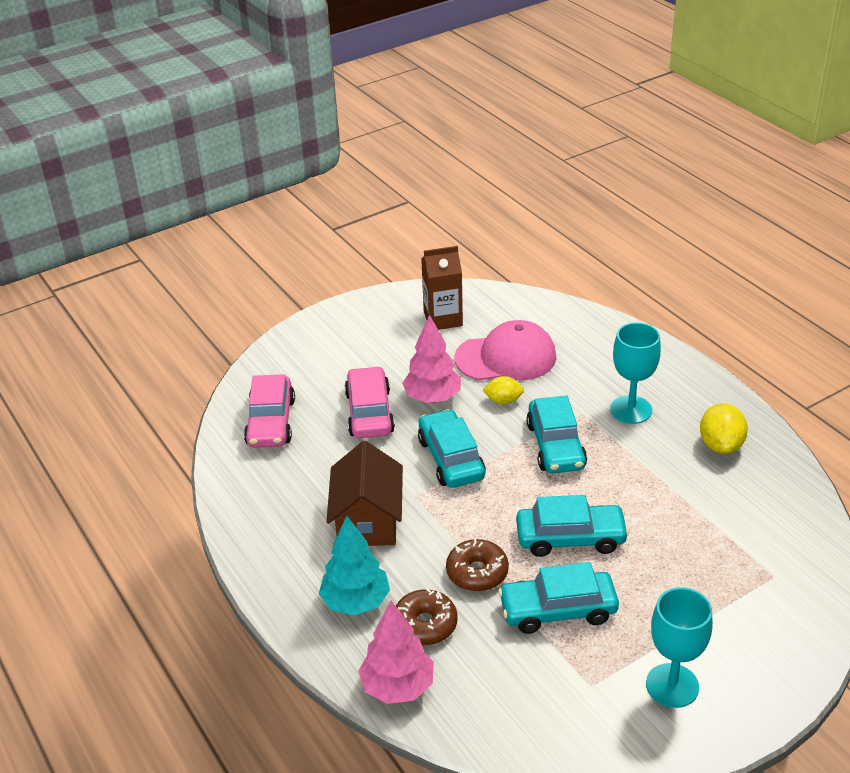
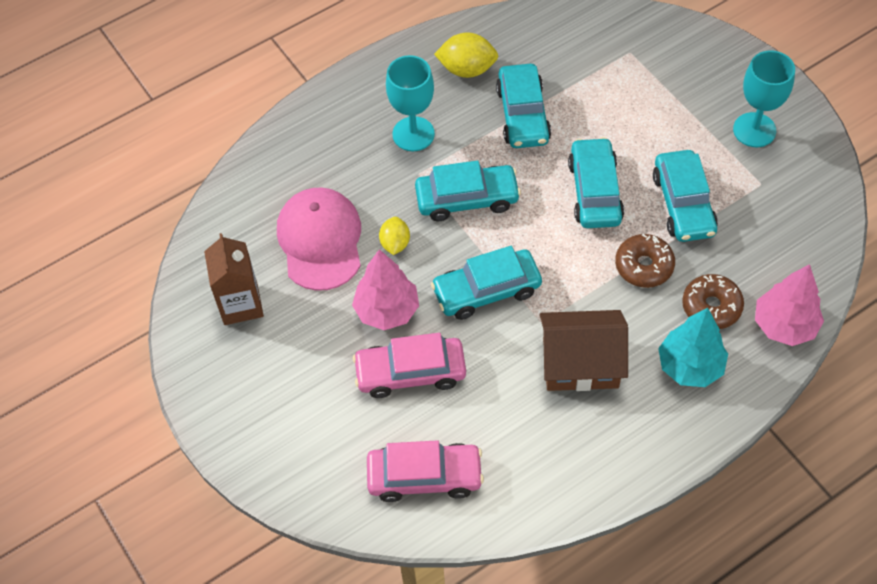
camera: 90 degrees left, 20 degrees up
(666, 485) = (522, 115): none -> turquoise car

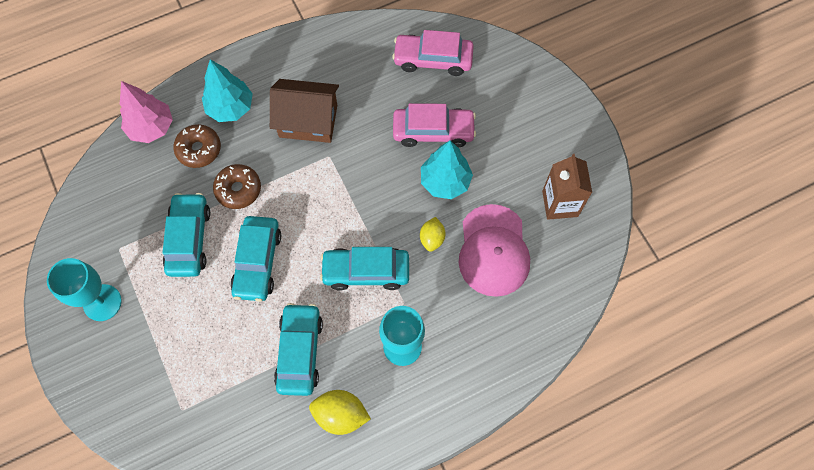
camera: 175 degrees left, 10 degrees up
(387, 310) = (445, 182): pink tree -> turquoise tree
(486, 290) = (365, 187): turquoise car -> none

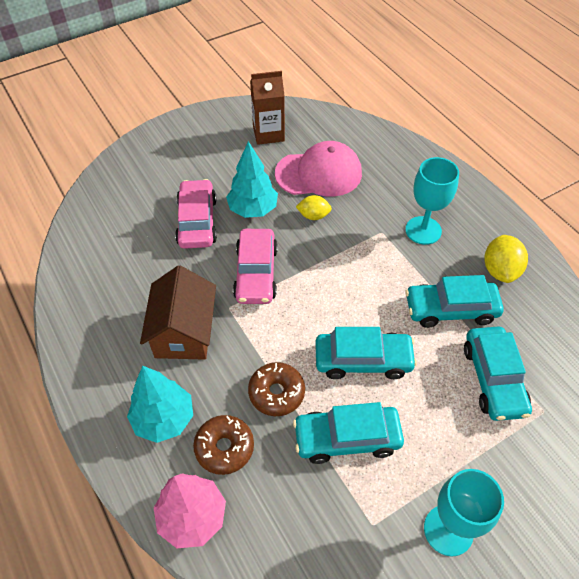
camera: 95 degrees left, 15 degrees down
(366, 271) = (355, 263): turquoise car -> turquoise car (493, 379)
(433, 59) = (111, 226): pink car -> pink car (256, 273)

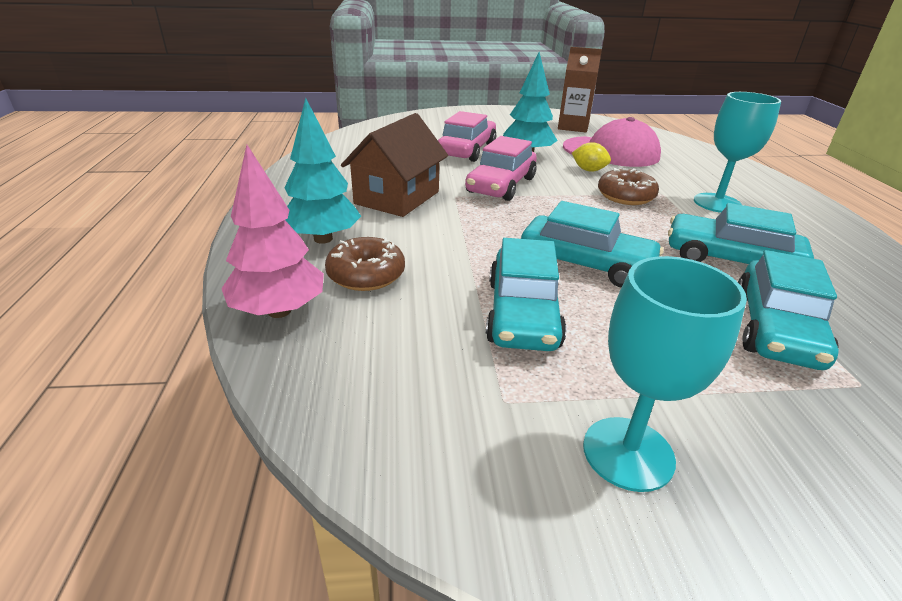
camera: 25 degrees right, 20 degrees down
(276, 393) = (460, 257): brown donut -> brown donut (625, 196)
(347, 438) = (522, 313): turquoise car -> turquoise car turned 105 degrees counterclockwise
(500, 270) = (817, 250): yellow lemon -> none

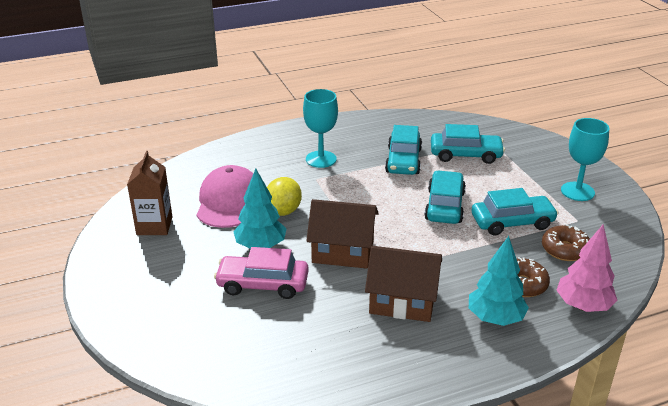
camera: 105 degrees left, 0 degrees up
(501, 185) = (343, 251): pink car -> brown house
(588, 170) = (283, 211): yellow lemon -> yellow lemon, size x1.54
(625, 196) = (330, 193): brown donut -> brown donut (565, 250)

